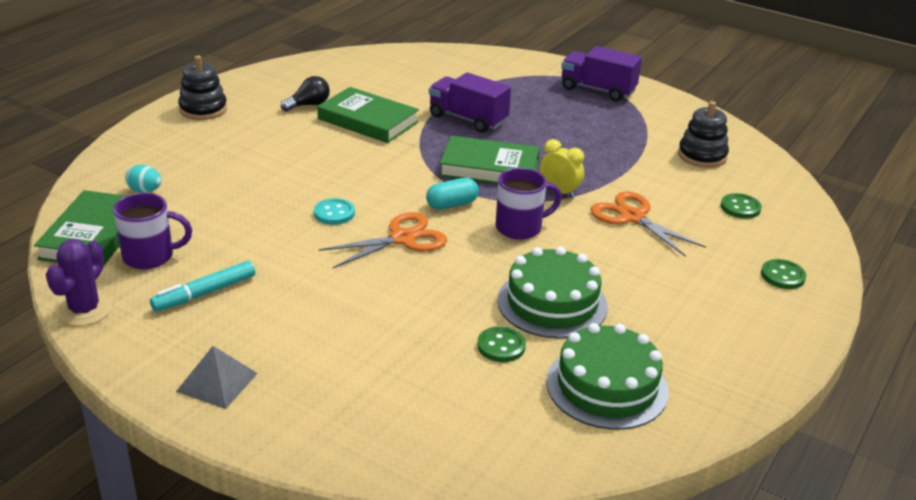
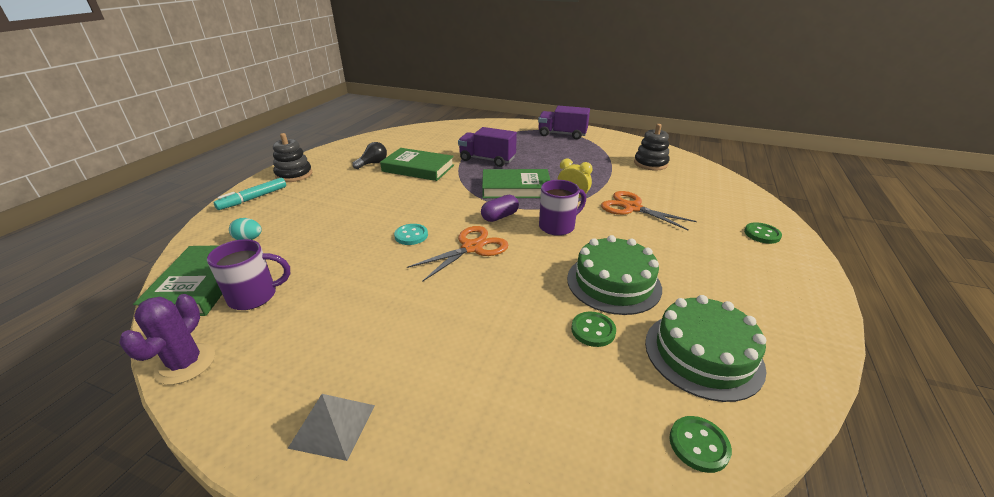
camera: 10 degrees left, 0 degrees up
(204, 293) = (309, 324): turquoise marker -> turquoise marker (253, 198)
(452, 204) = (500, 216): turquoise capsule -> purple capsule
(740, 207) = (698, 192): green button -> green button (698, 445)

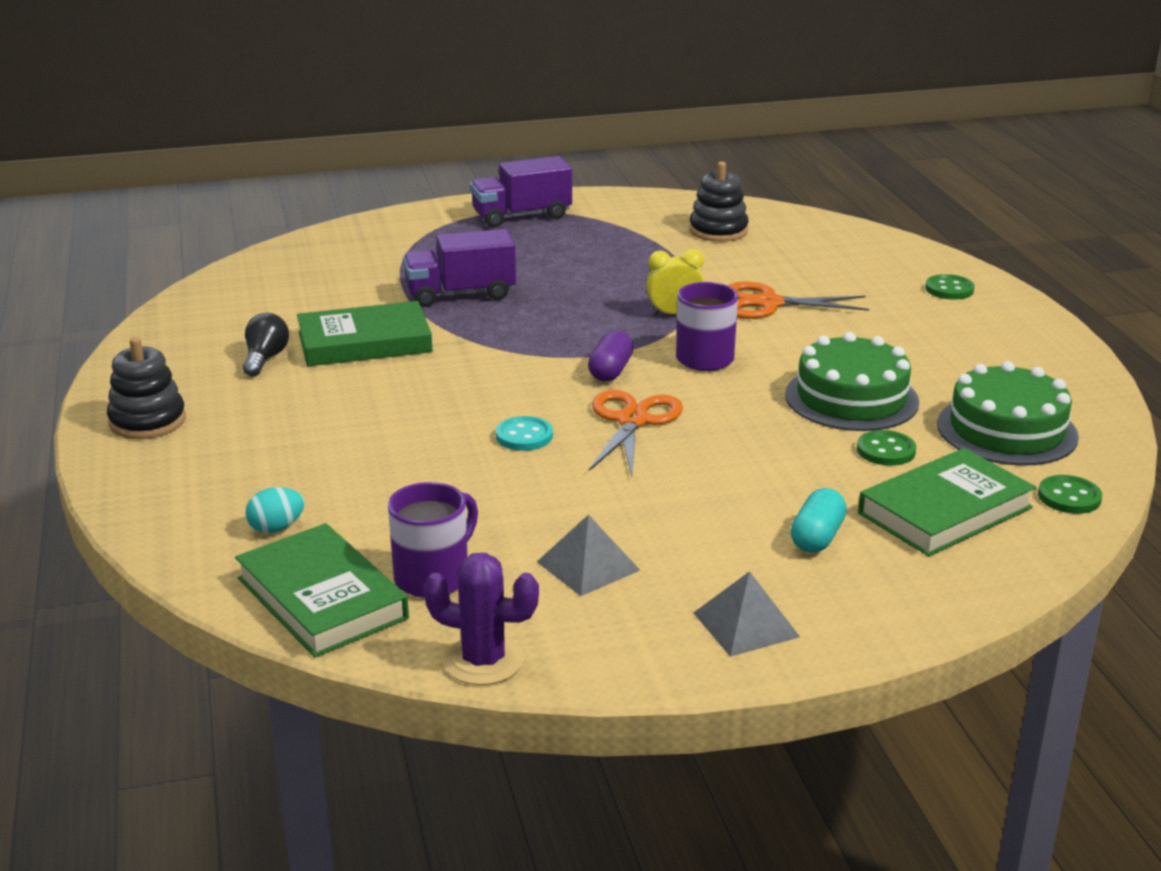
camera: 35 degrees left, 5 degrees down
(185, 364) = (483, 661): purple cactus -> purple cactus turned 45 degrees counterclockwise
(253, 198) = (152, 478): turquoise marker -> none
(323, 327) = (588, 566): none -> grey pyramid
(467, 377) = (817, 537): none -> turquoise capsule
(516, 188) = (574, 325): green book -> green book (945, 510)

